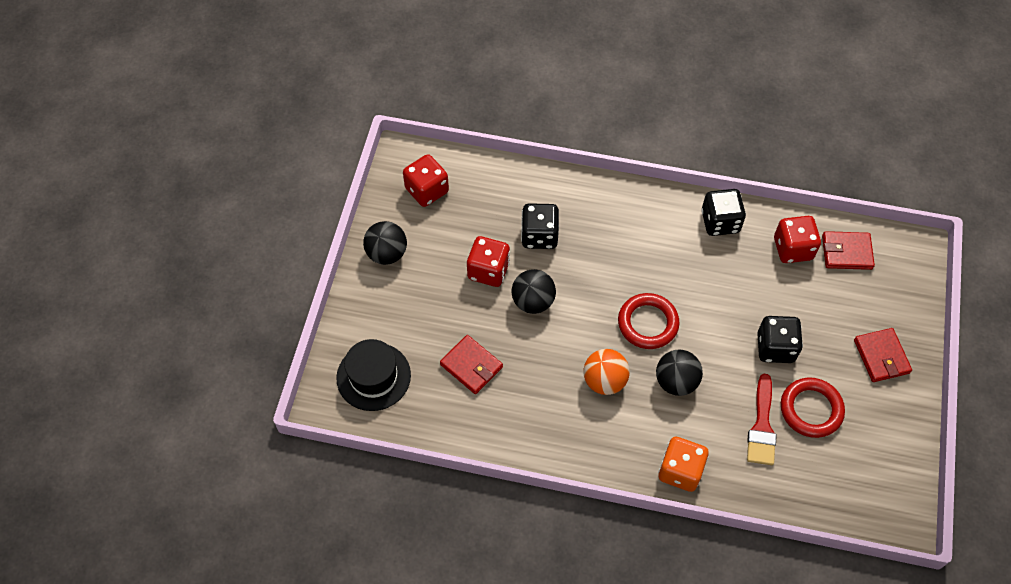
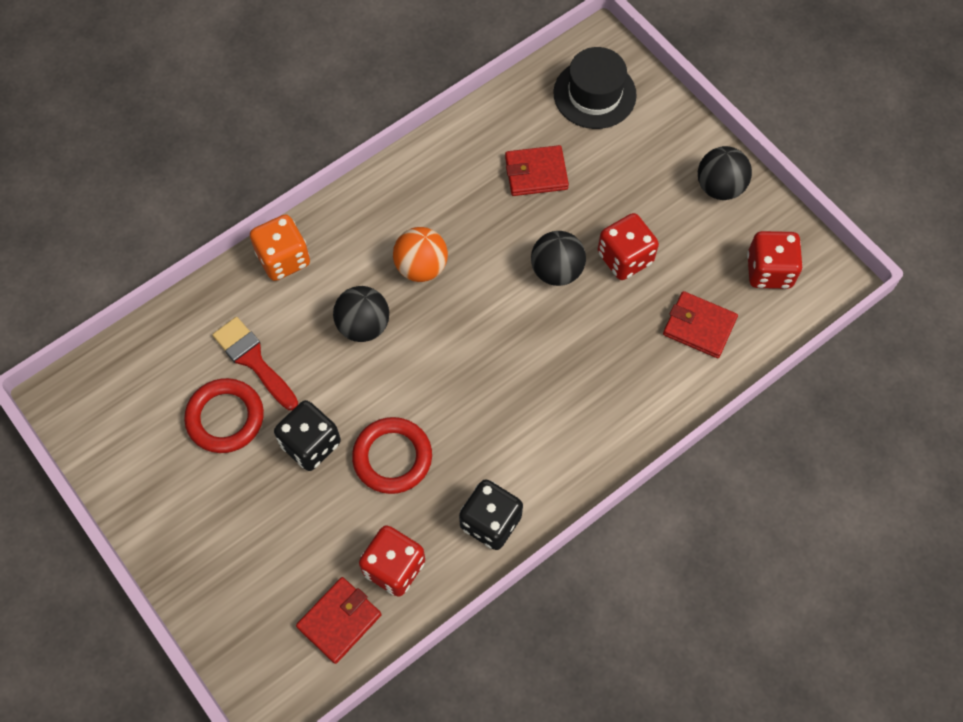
camera: 130 degrees right, 5 degrees up
(539, 236) = (626, 332): black dice -> none
(648, 323) = (442, 351): red ring -> red ring (392, 457)
(881, 356) = (206, 536): red wallet -> red wallet (699, 326)

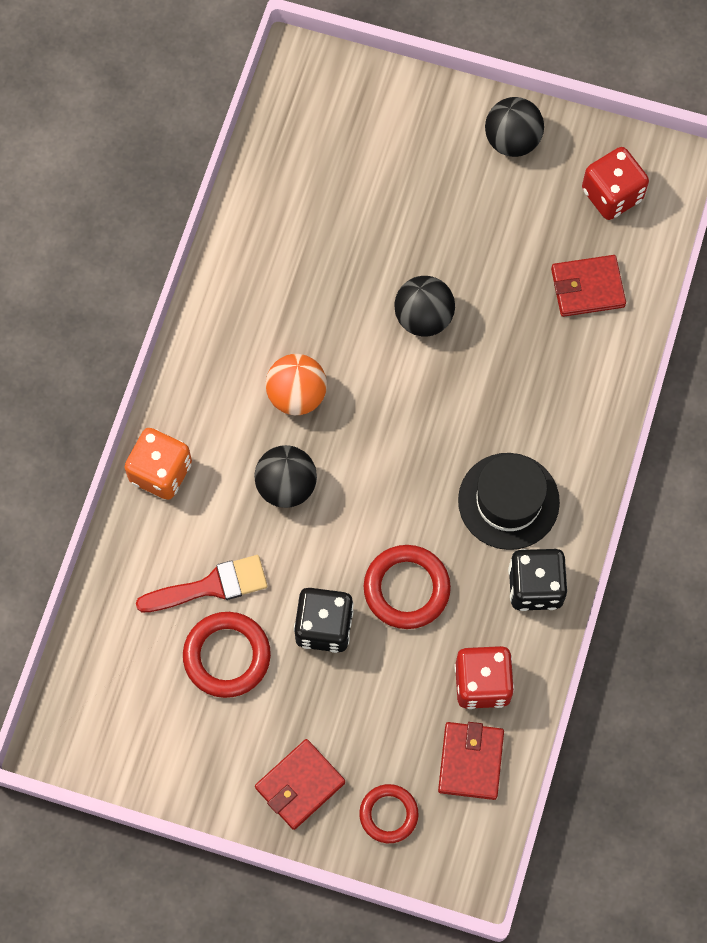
camera: 35 degrees left, 5 degrees up
(247, 617) = (388, 814): none -> red ring
(253, 360) = (210, 586): red brush -> red brush turned 150 degrees clockwise
(536, 173) = (334, 234): red wallet -> red wallet (300, 785)
(594, 94) = (331, 119): black hat -> black hat (508, 501)
(625, 258) = (476, 265): red dice -> none

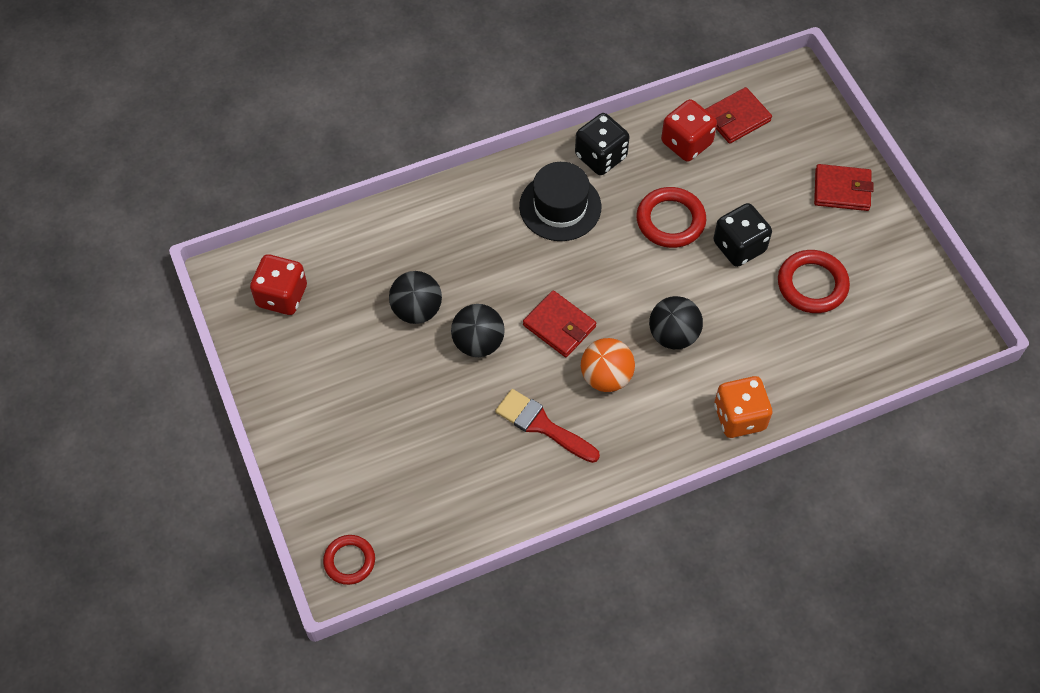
camera: 130 degrees left, 10 degrees down
(210, 586) = (781, 327): red brush -> red brush (542, 425)
(388, 814) = (809, 136): red ring -> red ring (349, 561)
(512, 140) = (289, 386): black ball -> black ball (417, 310)
(587, 288) = (368, 263): red wallet -> red wallet (559, 326)

